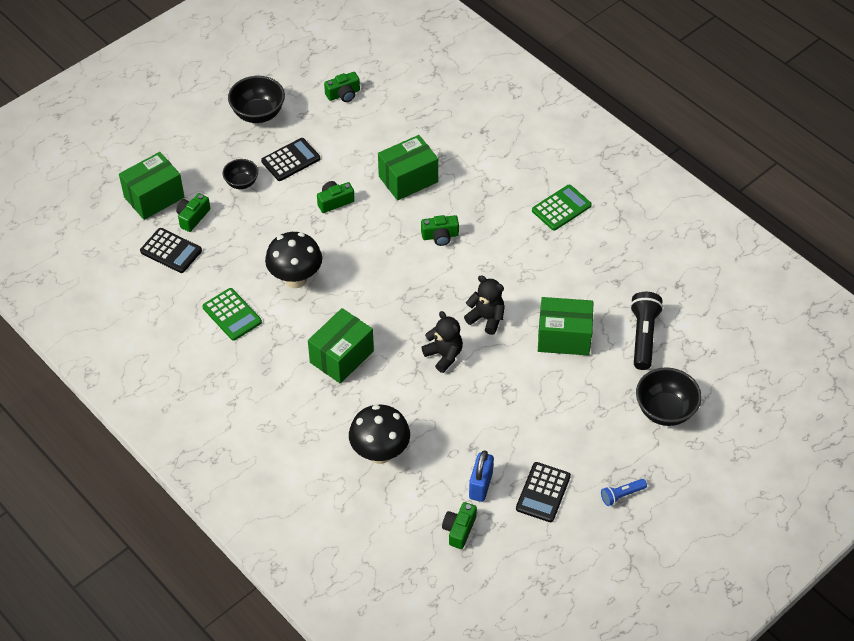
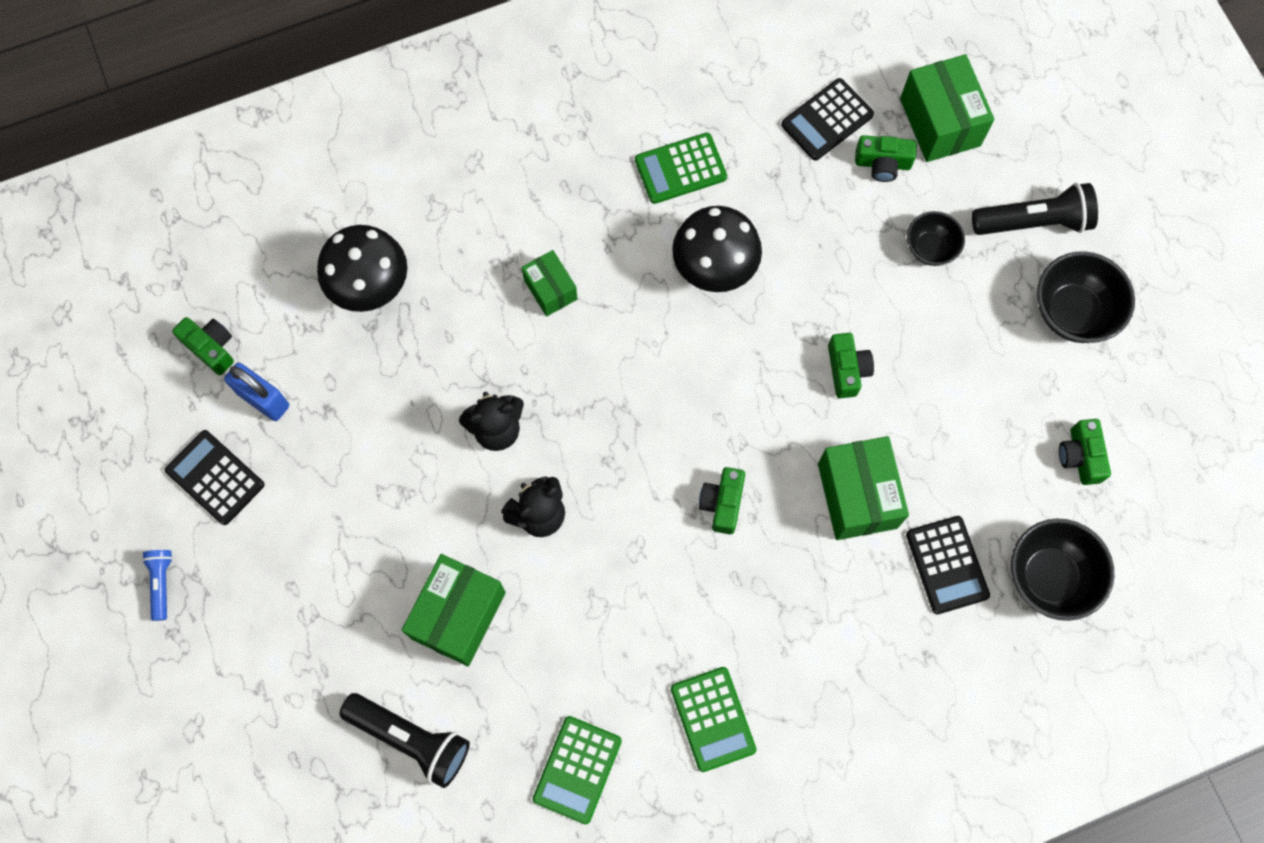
camera: 110 degrees right, 20 degrees up
(192, 217) = (882, 164): green camera -> green camera turned 135 degrees clockwise
(206, 141) = (1034, 221): none -> black flashlight
(291, 160) = (955, 331): black calculator -> black calculator (947, 565)
(341, 356) = (550, 289): green box -> green box, size x0.59
(618, 257) = (577, 769): none -> green calculator
(665, 410) = (268, 710): black bowl -> black bowl (1049, 577)

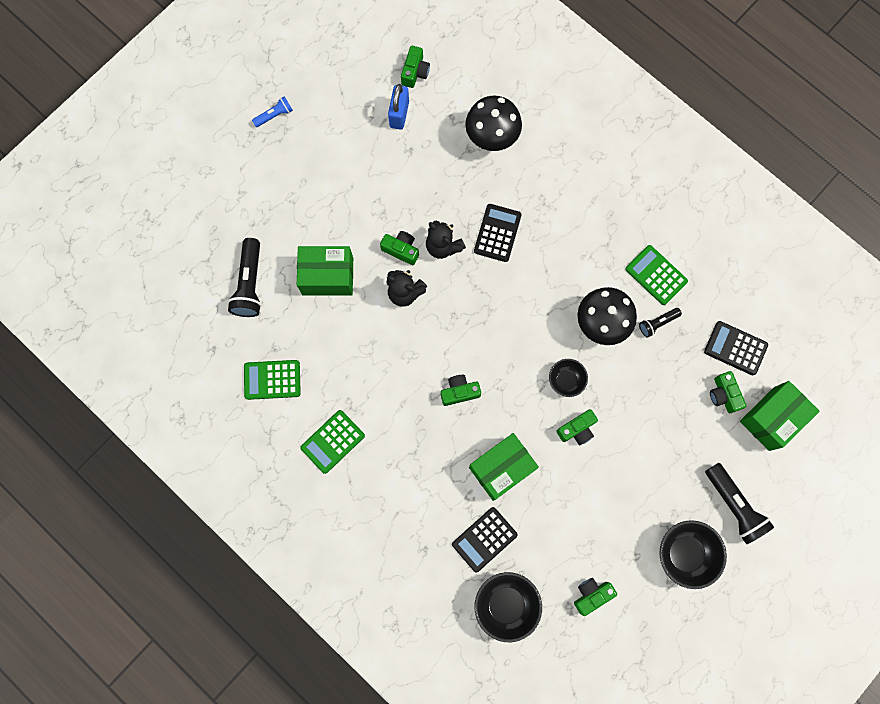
camera: 65 degrees right, 5 degrees up
(215, 477) = (344, 112): black calculator -> black calculator (497, 233)
(472, 490) = (401, 250): none -> green camera
(550, 289) = (541, 236): green box -> none
(748, 198) = (657, 323): none -> black flashlight
(930, 248) = (682, 447): black bowl -> black bowl (566, 380)

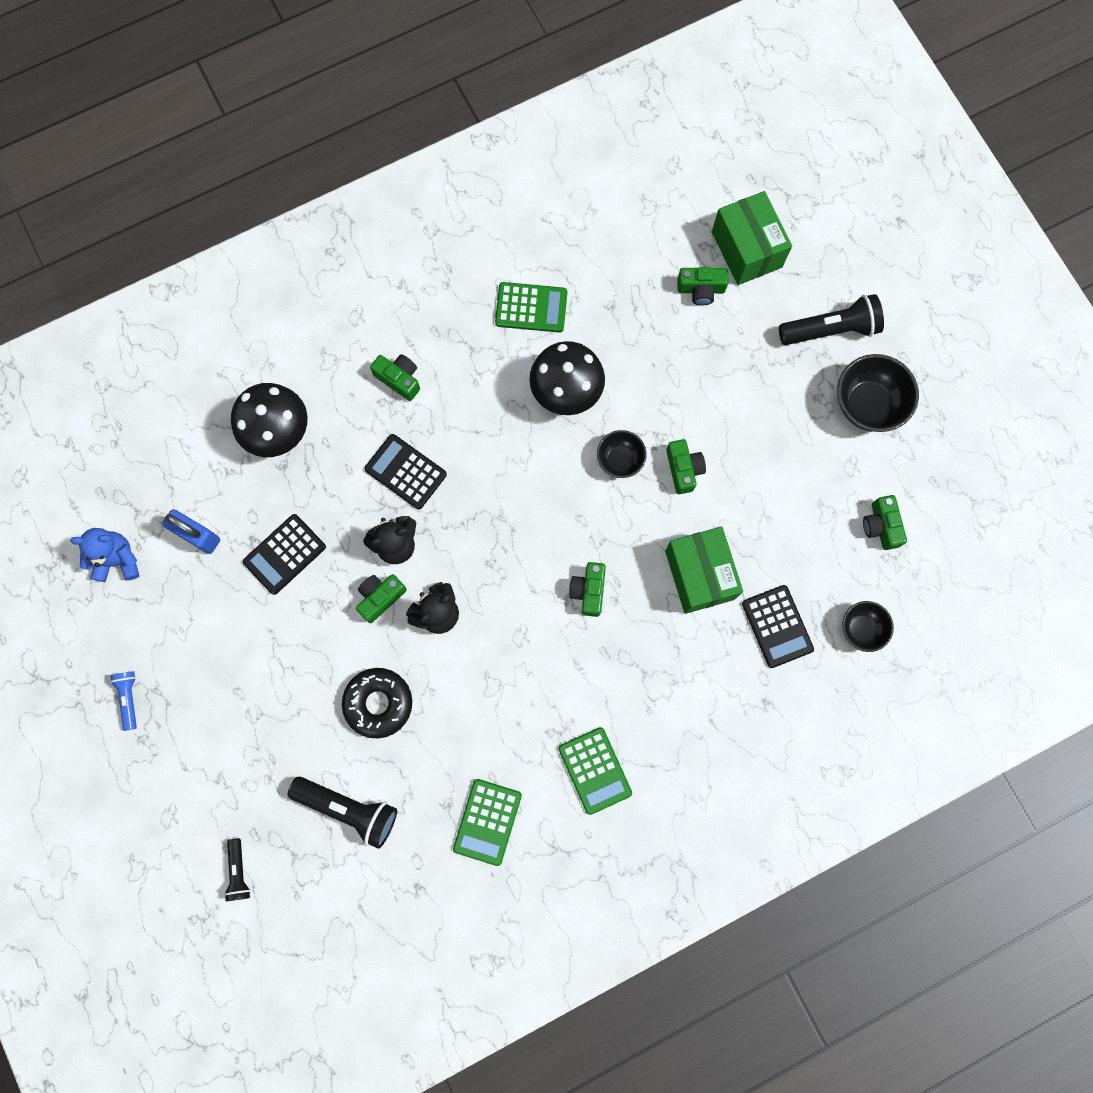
camera: 70 degrees left, 0 degrees up
(327, 276) = (378, 703): green box -> black donut
(364, 70) = (118, 560): none -> blue teddy bear
(415, 72) = (149, 495): green camera -> green camera (399, 379)
(506, 604) = (861, 629): black bowl -> black bowl, size x0.61
(656, 275) = (531, 308): green calculator -> green calculator turned 150 degrees counterclockwise
(657, 323) = (590, 329): black flashlight -> black flashlight (239, 872)
(735, 348) = (651, 255): black calculator -> black calculator (284, 554)

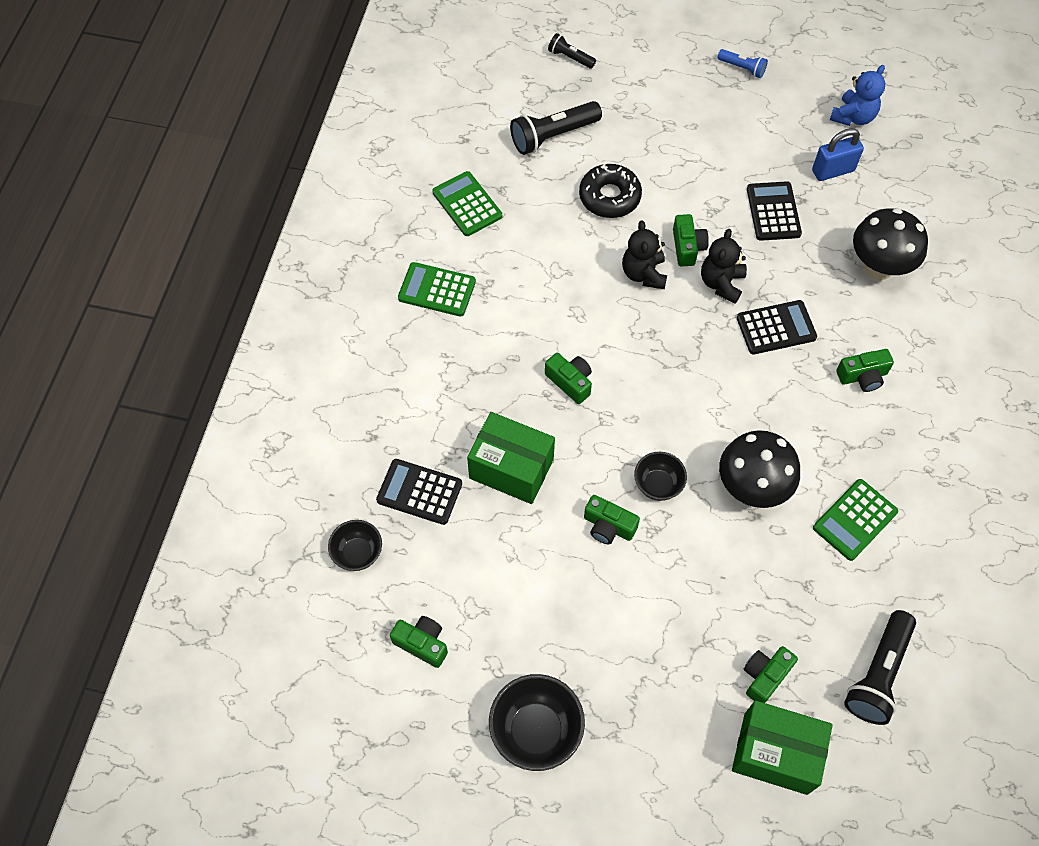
camera: 130 degrees right, 15 degrees down
(831, 329) = (634, 762): black flashlight -> black flashlight (878, 674)

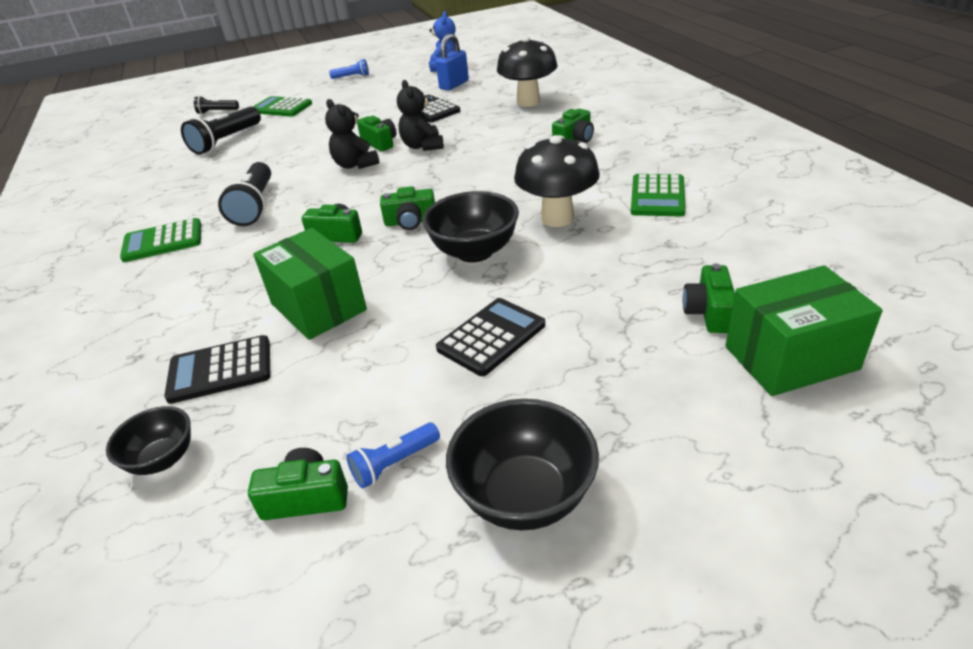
camera: 30 degrees left, 25 degrees down
(467, 204) = (167, 192): green calculator -> green calculator (281, 108)
(481, 654) = (394, 463): none -> blue flashlight
(511, 468) = (318, 307): green box -> green box turned 60 degrees clockwise
(608, 526) = (453, 296): green camera -> green camera (410, 222)
(609, 197) = (296, 147): black donut -> none
(658, 484) = (474, 252): black bowl -> black bowl, size x1.64
(776, 328) = (486, 146): black calculator -> black calculator (491, 337)
(878, 674) = (795, 260): black flashlight -> black flashlight (255, 206)

